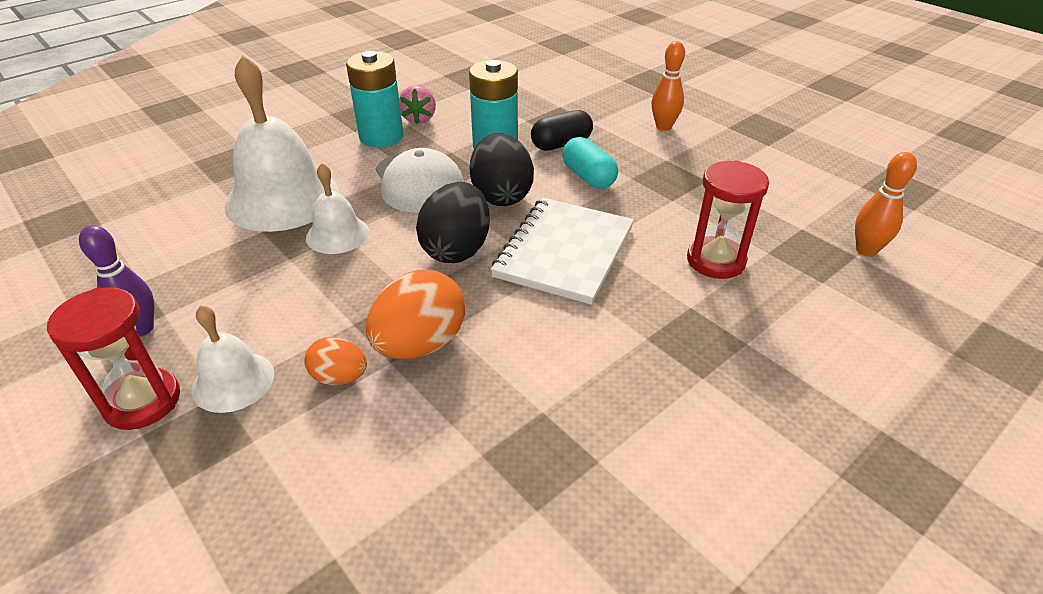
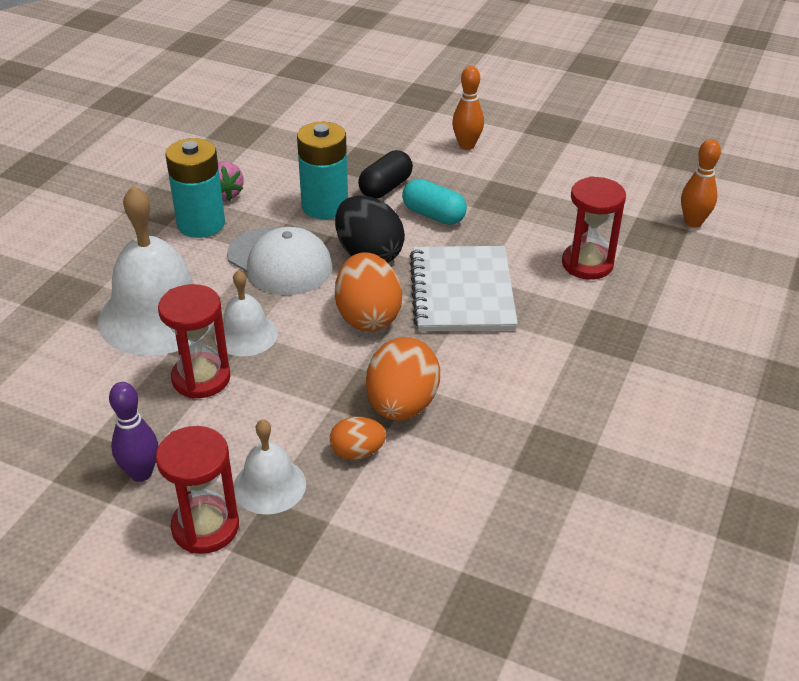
camera: 25 degrees left, 0 degrees up
(267, 260) = (201, 378): none -> red hourglass
(457, 249) = (368, 316): black egg -> orange egg

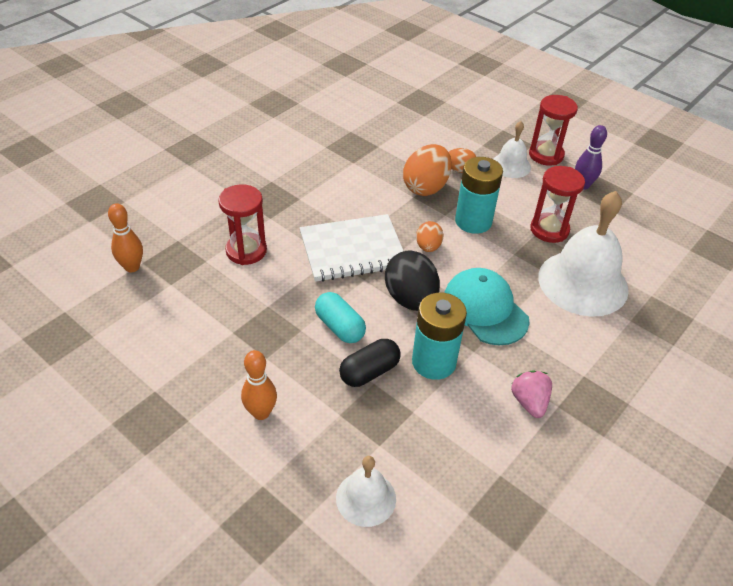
camera: 165 degrees left, 5 degrees up
(201, 224) = (551, 368): turquoise battery -> turquoise battery (473, 221)
(246, 335) = (517, 253): white bell -> white bell (366, 498)
(280, 262) = (485, 309): white cap -> turquoise cap
(368, 316) = (428, 247): orange egg -> orange egg, size x0.56
(462, 292) = (352, 250): white notebook -> white notebook turned 60 degrees clockwise

